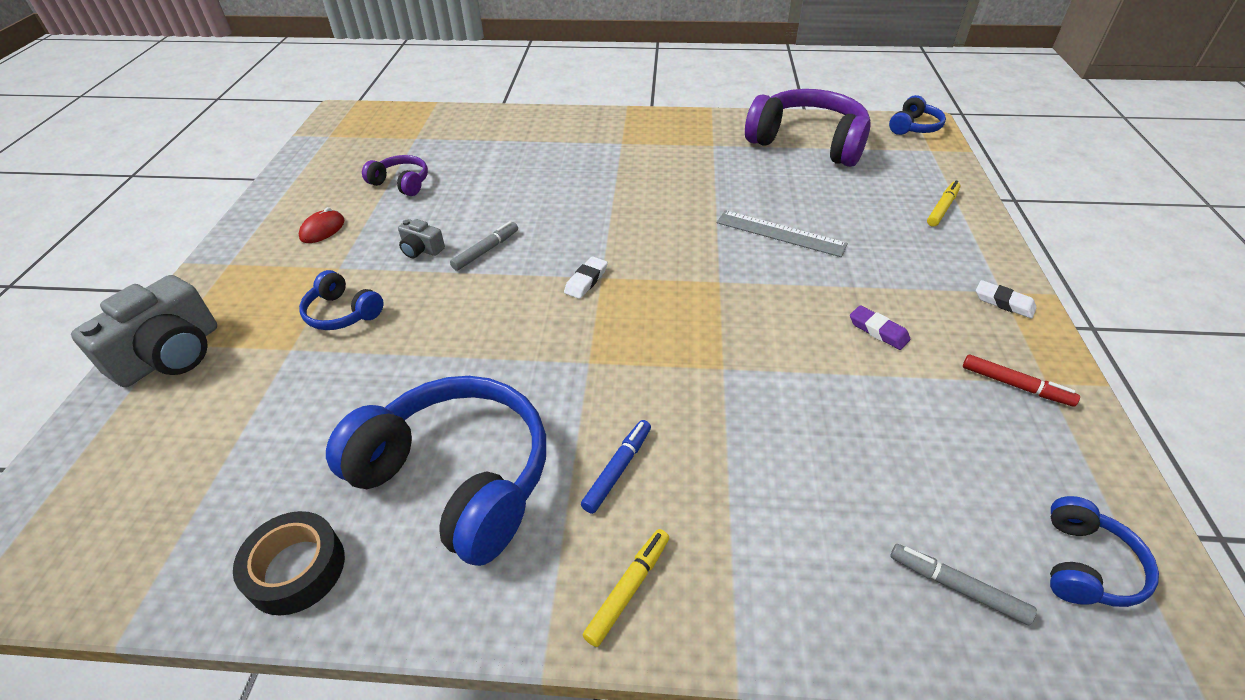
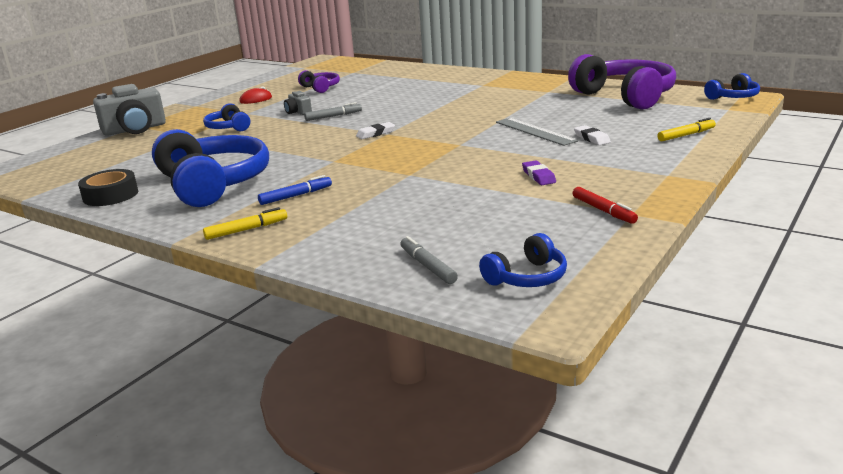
camera: 30 degrees right, 20 degrees down
(1003, 302) = (660, 179): white eraser -> white eraser (591, 138)

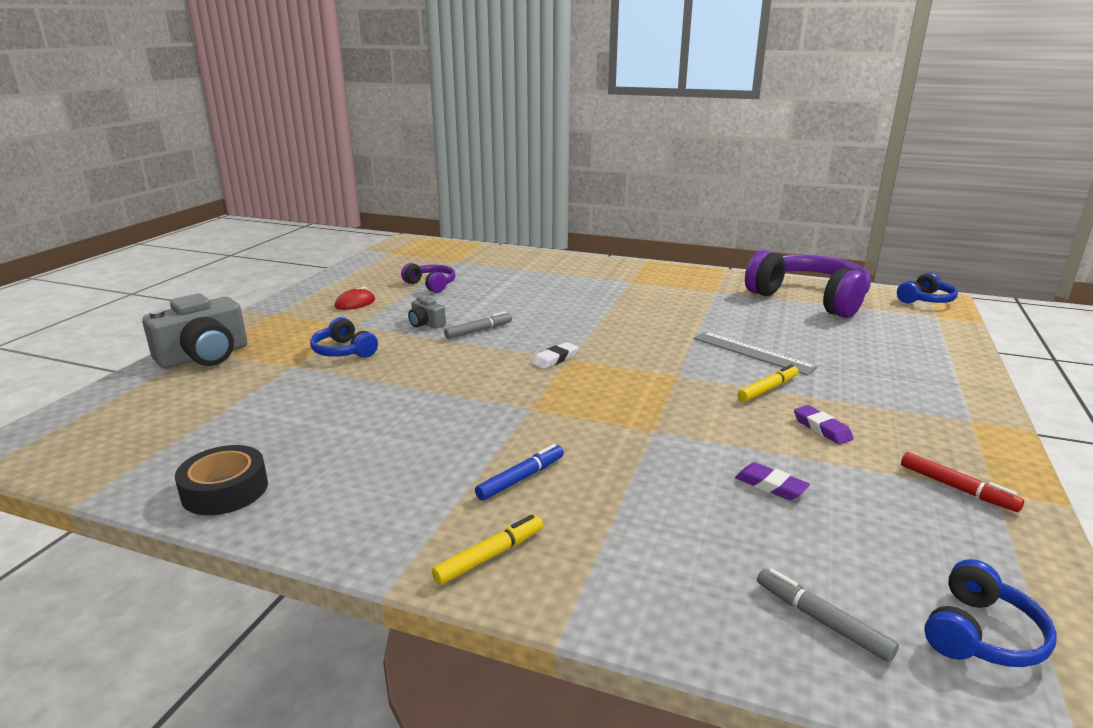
camera: 15 degrees left, 0 degrees up
(213, 184) = (381, 460): blue headphones -> none
(464, 205) = (770, 485): none -> purple eraser
(591, 138) = (829, 363): white eraser -> none
(686, 135) = (931, 356): yellow marker -> yellow marker (768, 389)

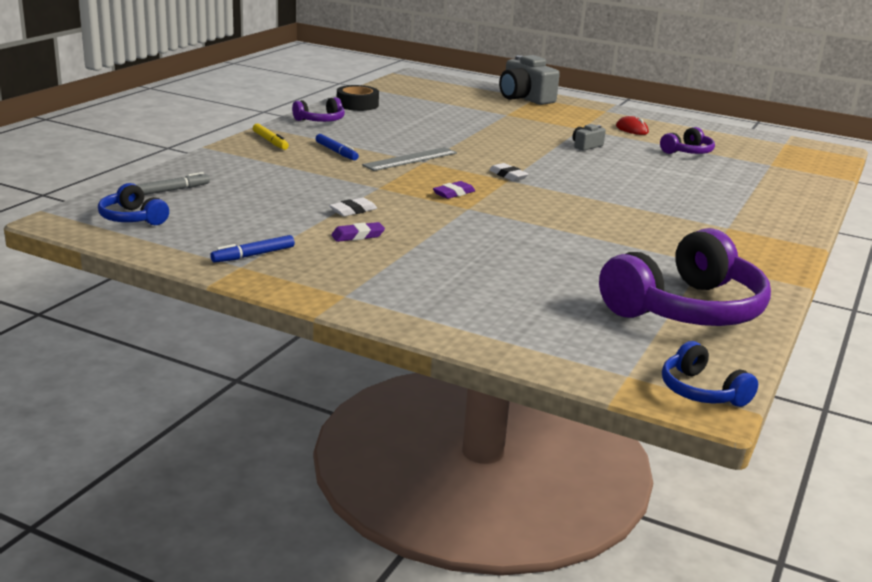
camera: 95 degrees right, 0 degrees up
(340, 517) = (320, 120): none -> purple headphones
(344, 351) = (530, 125): blue headphones -> none
(478, 331) = (570, 159): grey marker -> none
(749, 439) = (353, 211): none -> white eraser
(753, 352) = (513, 244): grey ruler -> grey ruler (410, 159)
(768, 389) = (433, 233): yellow marker -> none
(770, 485) = (292, 204): purple eraser -> purple eraser (453, 193)
(957, 488) = (253, 255): red marker -> blue marker

